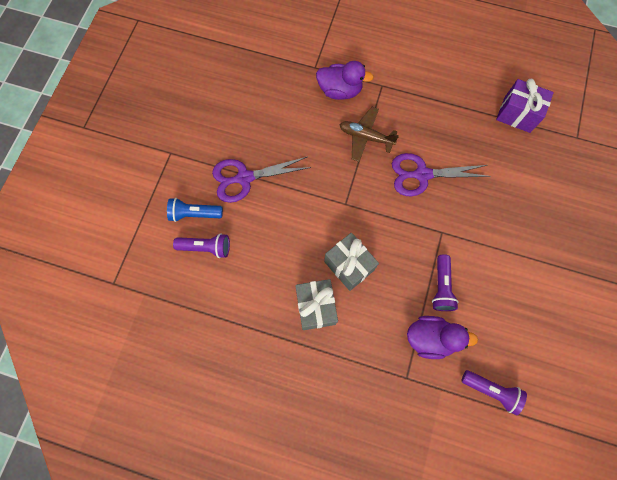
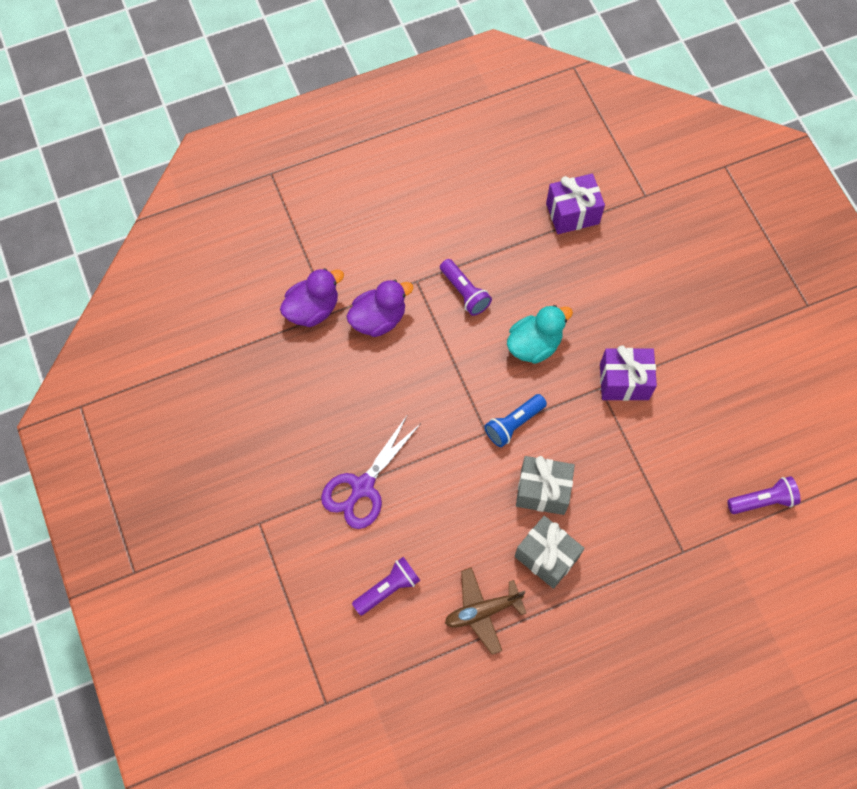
camera: 40 degrees left, 5 degrees down
(195, 214) = (345, 565): blue flashlight -> blue flashlight (514, 424)
(365, 137) = (447, 349): brown plane -> brown plane (482, 611)
(422, 174) = (534, 345): purple scissors -> turquoise duck
(430, 338) = (673, 498): purple duck -> purple duck (313, 309)
(441, 287) = (643, 441): purple flashlight -> purple flashlight (464, 292)
(461, 240) = (624, 382): none -> purple gift

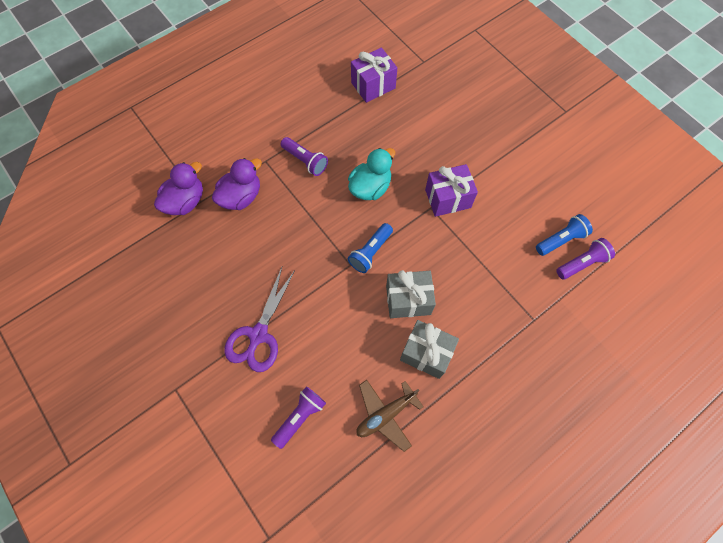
camera: 15 degrees left, 0 degrees up
(746, 466) = (560, 240): none -> blue flashlight

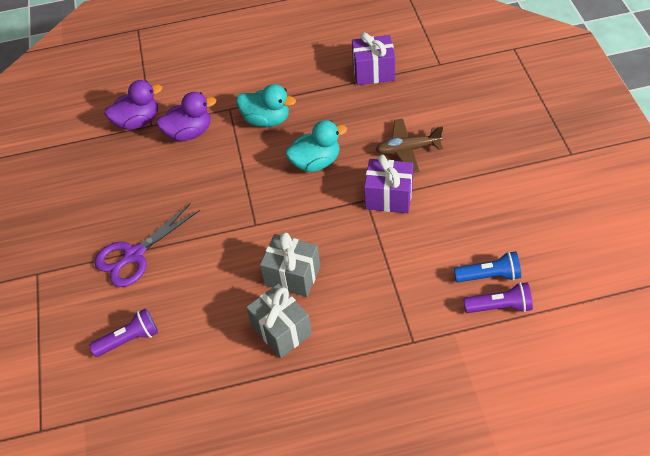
camera: 30 degrees right, 15 degrees down
(305, 161) = (267, 120): purple flashlight -> turquoise duck
(370, 252) = (281, 220): blue flashlight -> none
(385, 414) = (209, 369): brown plane -> brown plane (407, 149)

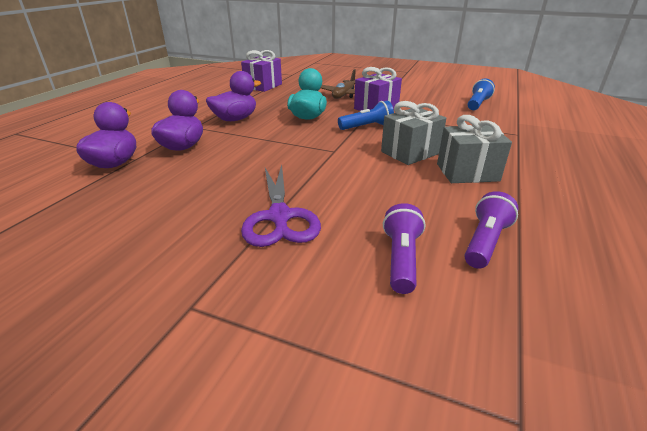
camera: 60 degrees left, 20 degrees down
(267, 120) = (235, 119): turquoise duck -> purple duck
(328, 217) = (367, 127): none -> blue flashlight
(499, 306) = (506, 108): purple flashlight -> purple flashlight (485, 242)

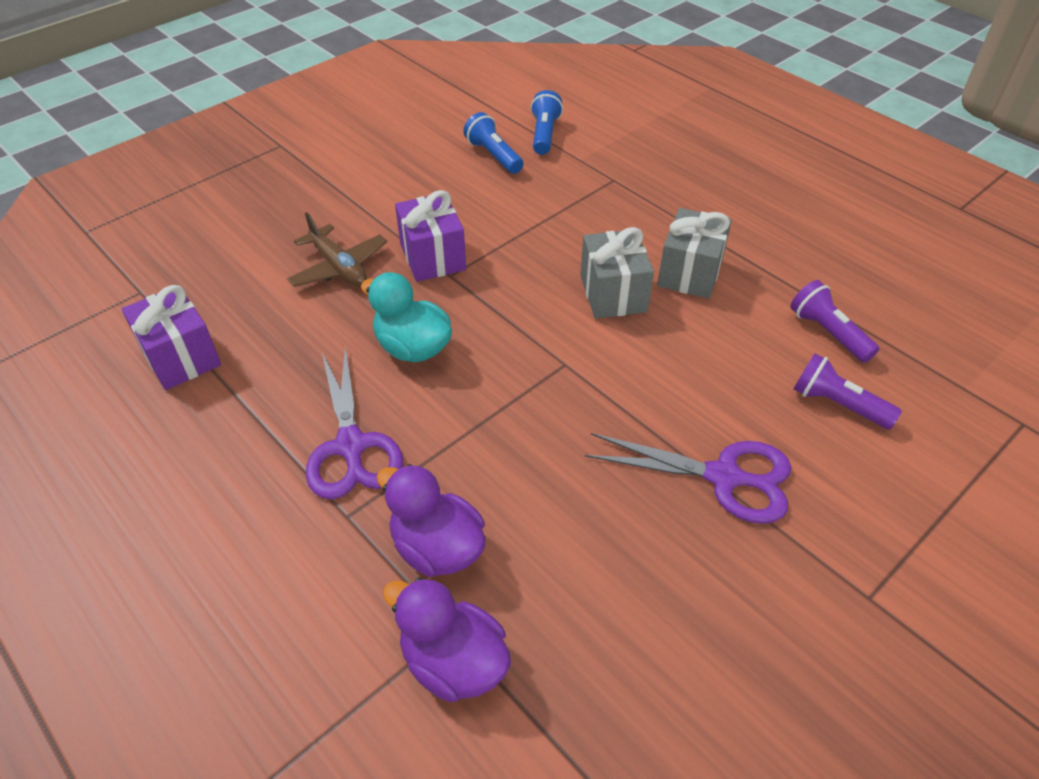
camera: 65 degrees left, 15 degrees up
(235, 119) = (351, 446): purple duck -> purple scissors
(367, 127) = (502, 297): blue flashlight -> blue flashlight (544, 134)

